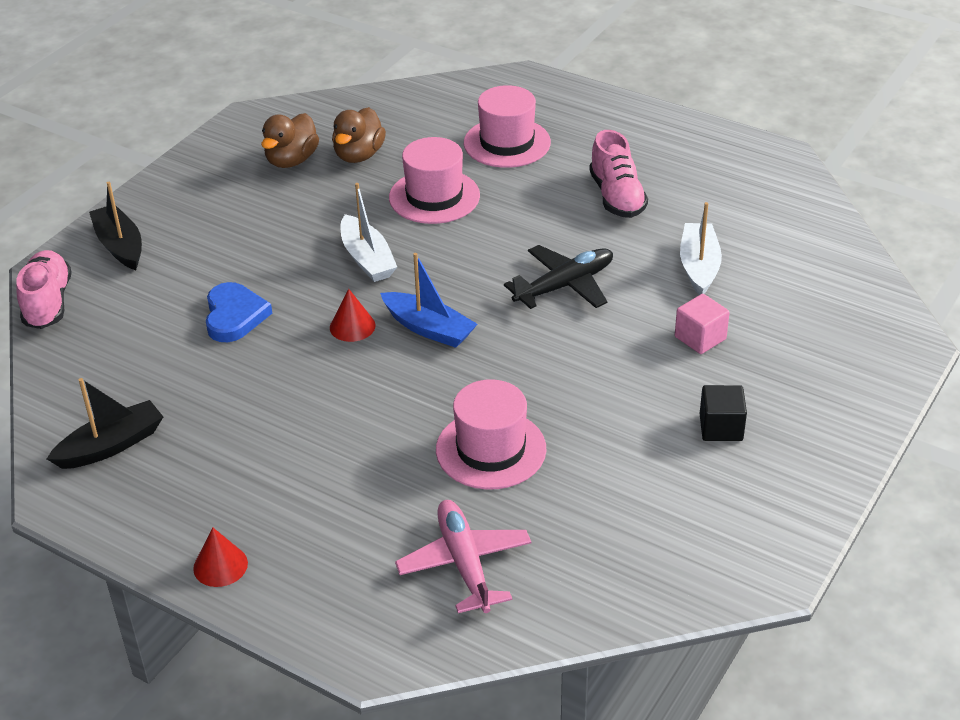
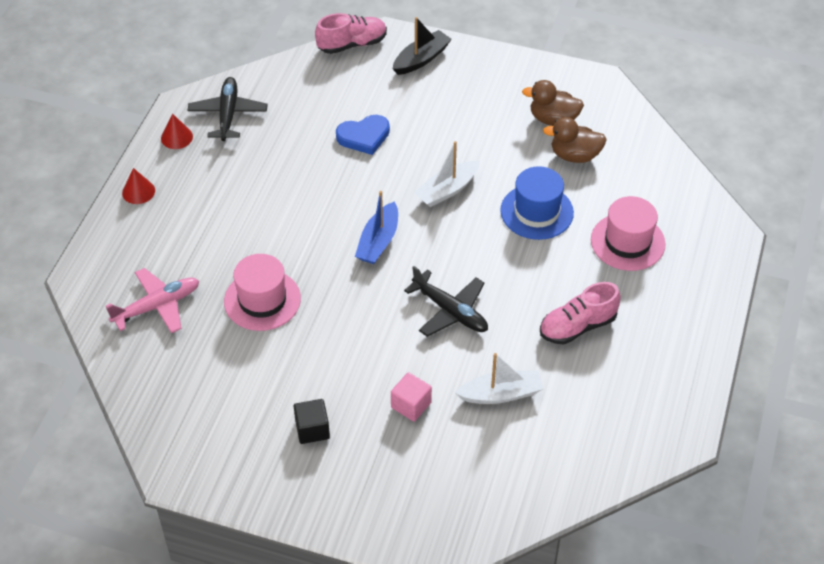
camera: 75 degrees right, 10 degrees up
(111, 445) = (228, 114): black boat -> black plane
(352, 326) = (369, 200): red cone -> red cone (176, 137)
(434, 197) = (536, 212): pink hat -> blue hat

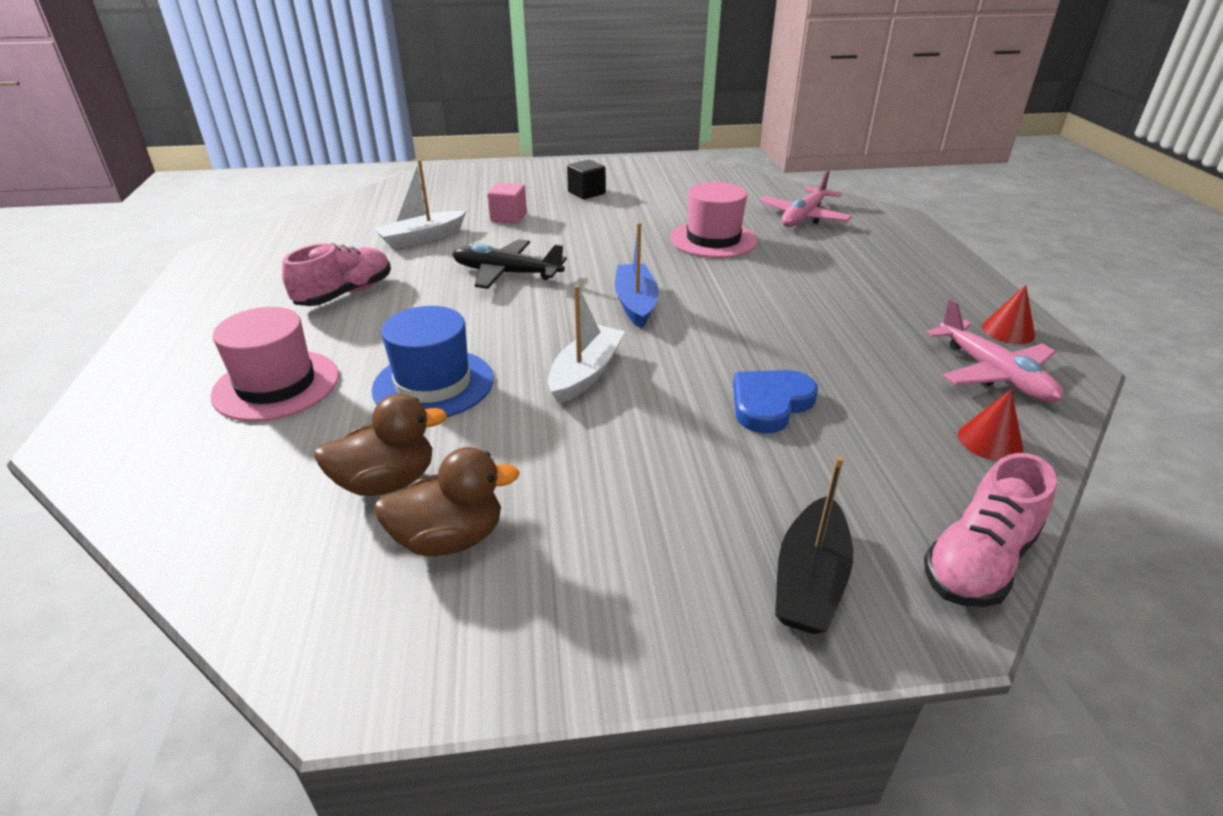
camera: 155 degrees right, 15 degrees down
(138, 191) = (956, 276): red cone -> red cone (990, 441)
(228, 114) = (993, 374): black plane -> pink plane

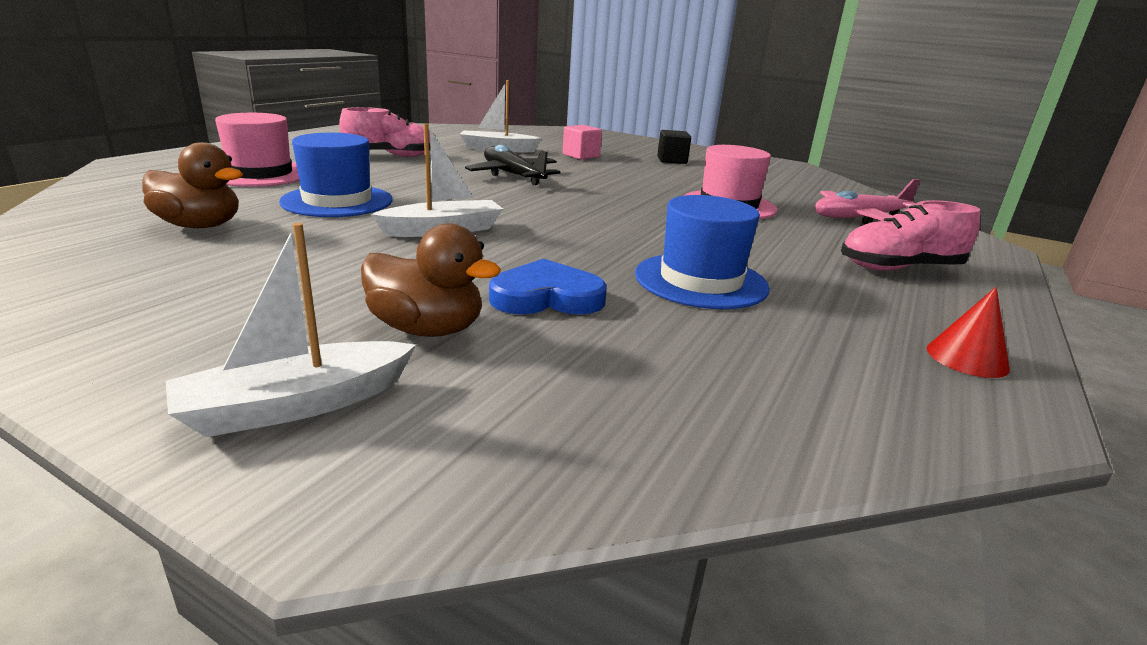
camera: 35 degrees right, 10 degrees down
(450, 538) = (158, 260): brown duck -> brown duck (427, 329)
(635, 303) = (572, 213): blue boat -> none
(810, 580) = (296, 405): black boat -> white boat
(819, 336) = (700, 281): none -> blue hat
(978, 561) = (484, 492): pink shoe -> pink shoe (899, 268)
(990, 441) = (733, 419): red cone -> none
(993, 374) = (864, 377): pink plane -> none

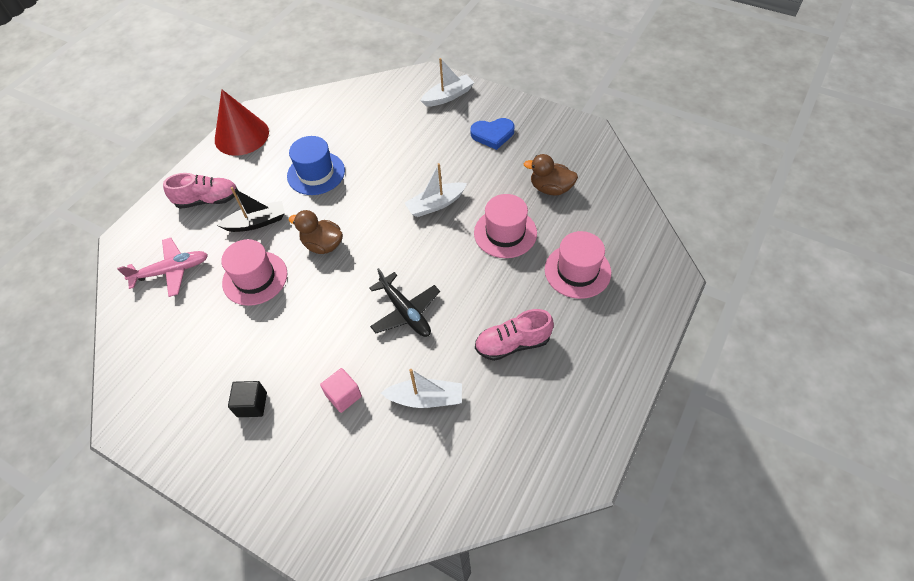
camera: 175 degrees left, 30 degrees up
(337, 201) = (505, 233): blue hat -> pink hat
(427, 329) = (423, 128): brown duck -> brown duck (323, 245)
(547, 297) = (383, 152): blue heart -> blue heart (492, 134)
(773, 241) = (256, 222): none -> black boat
(967, 358) = (241, 136): red cone -> red cone, size x2.17

